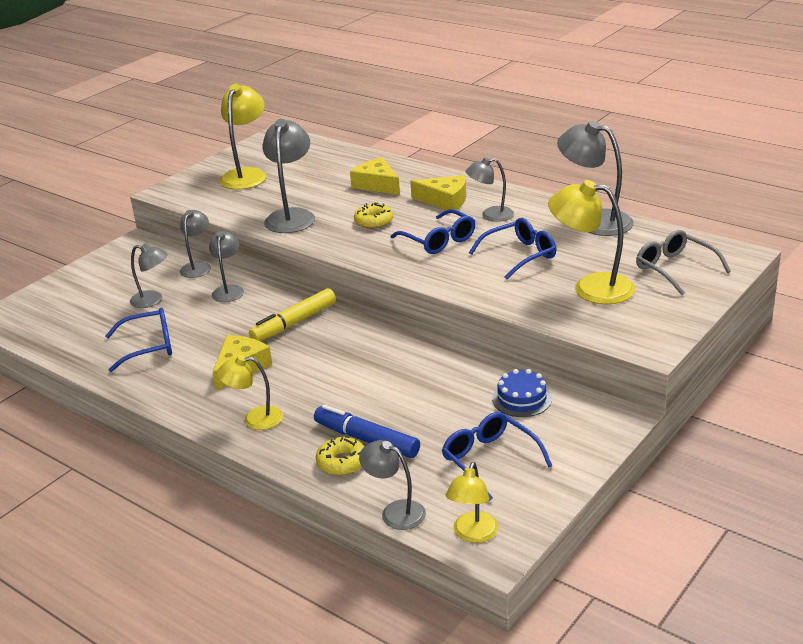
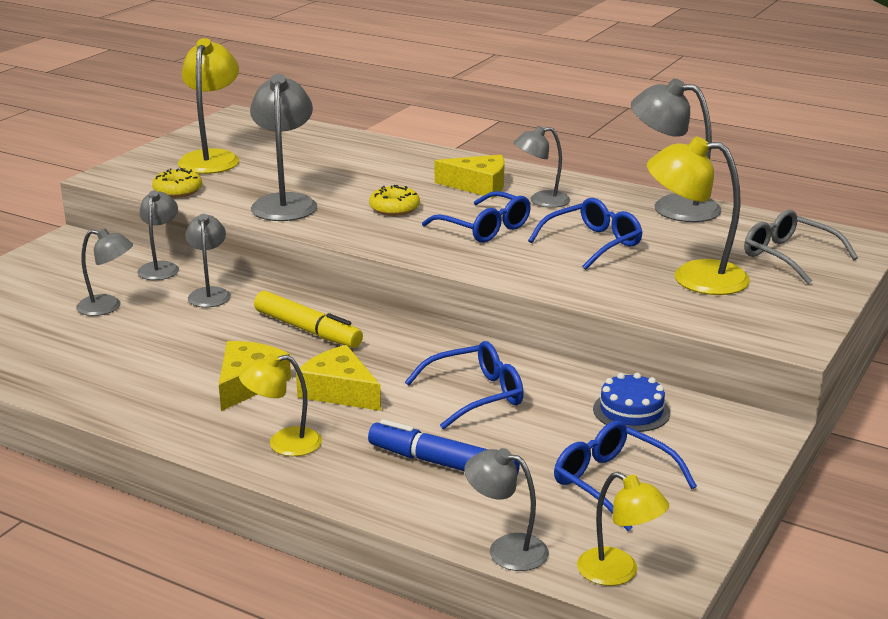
camera: 10 degrees left, 5 degrees down
(149, 346) = (115, 361): blue glasses -> blue glasses (475, 395)
(294, 323) = (307, 330): yellow marker -> yellow marker turned 90 degrees counterclockwise
(342, 462) = (417, 492): yellow donut -> yellow donut (178, 191)
(377, 184) = (386, 169): yellow cheese -> yellow cheese (339, 391)
(473, 534) = (618, 573): yellow lamp -> yellow lamp turned 60 degrees counterclockwise

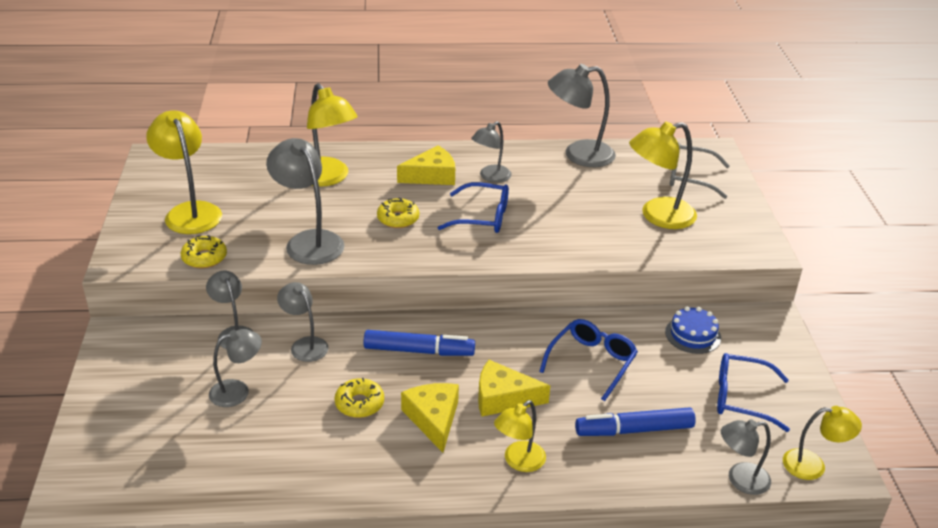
camera: 35 degrees left, 10 degrees up
(197, 349) = (359, 403): none -> yellow donut
(307, 330) = (419, 351): yellow marker -> blue marker
(370, 164) = (327, 178): none -> yellow lamp
(593, 243) = (567, 207): blue glasses -> none

